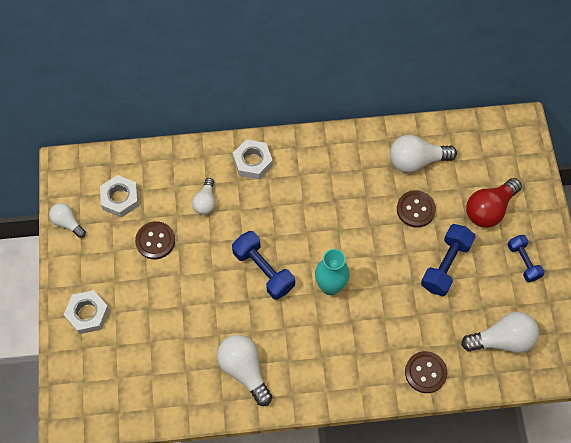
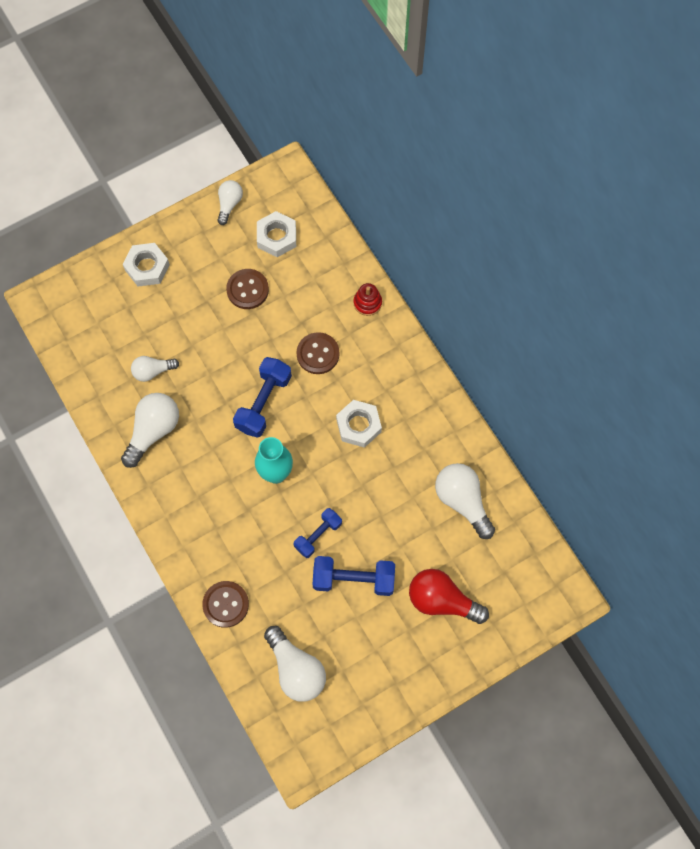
camera: 65 degrees right, 5 degrees up
(205, 202) = (311, 315): white light bulb -> white light bulb (153, 371)
(217, 156) = (367, 303): none -> red stacking toy
(252, 162) = (378, 339): white nut -> white nut (358, 425)
(415, 209) = (403, 523): brown button -> brown button (318, 354)
(523, 262) = (396, 659): blue dumbbell -> blue dumbbell (318, 535)

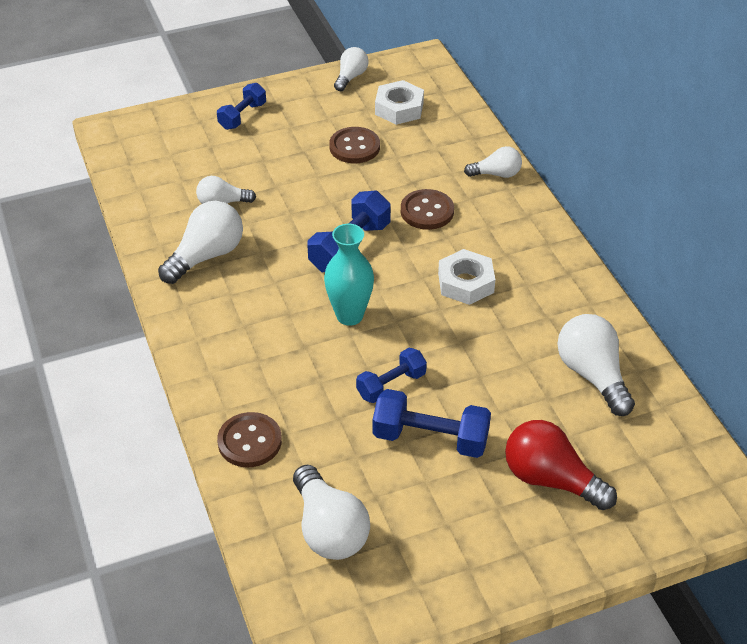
camera: 10 degrees right, 25 degrees down
(147, 267) = (242, 116): white nut -> blue dumbbell
(367, 303) = (496, 174): red stacking toy -> white light bulb

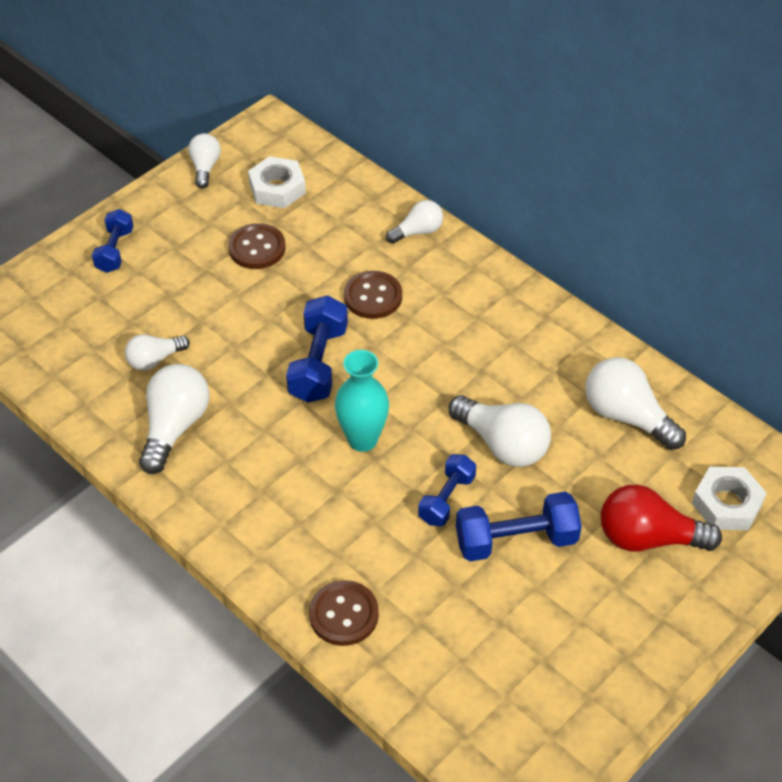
camera: 25 degrees left, 5 degrees up
(329, 529) = (475, 674): white light bulb -> white light bulb (502, 444)
(466, 283) = (455, 362): white nut -> white nut (727, 504)

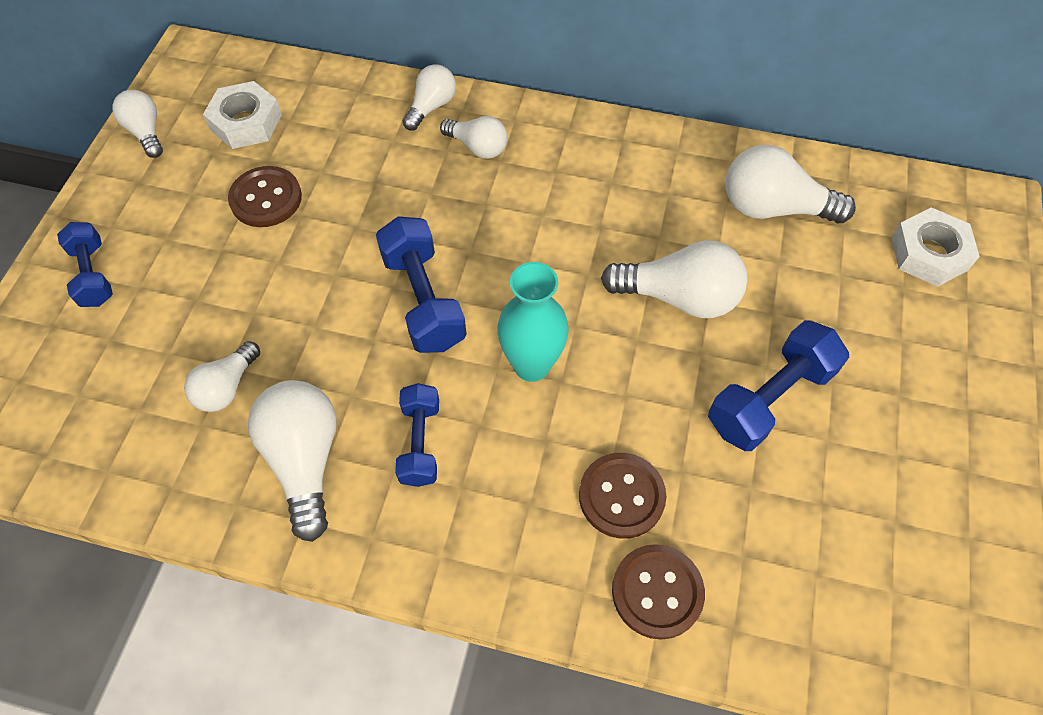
camera: 30 degrees left, 10 degrees up
(373, 296) = (432, 197): brown button -> brown button (621, 496)
(431, 275) = (478, 147): none -> white light bulb
(446, 499) = (667, 388): blue dumbbell -> blue dumbbell (420, 443)
(648, 538) = (888, 327): red light bulb -> none

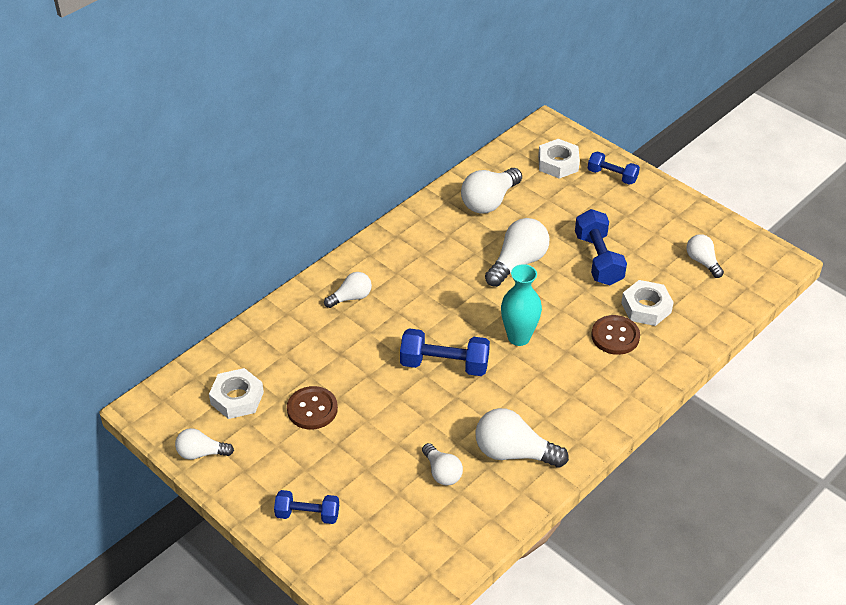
camera: 60 degrees left, 15 degrees down
(420, 443) = (535, 401): blue dumbbell -> blue dumbbell (612, 176)
(431, 107) = (301, 305): white light bulb -> white light bulb (702, 262)
(657, 592) = (670, 346): brown button -> none
(716, 515) = (646, 308): none -> white nut

